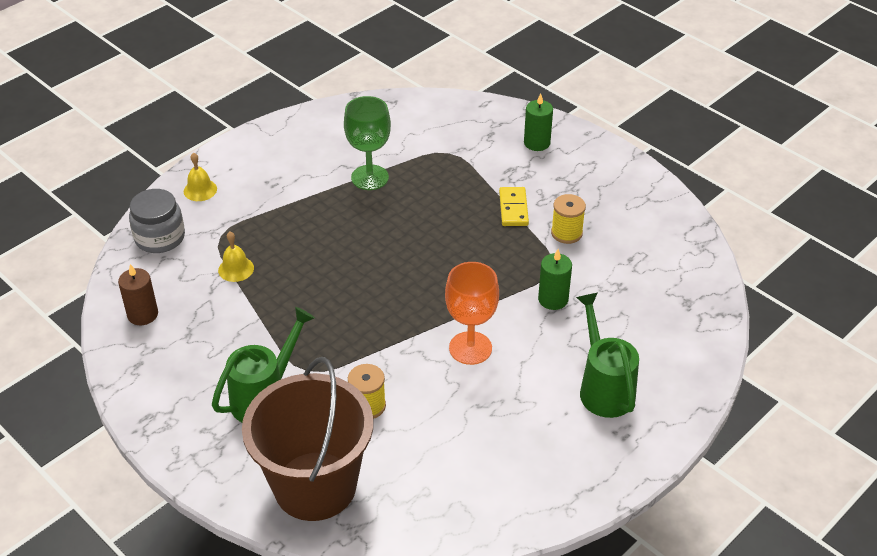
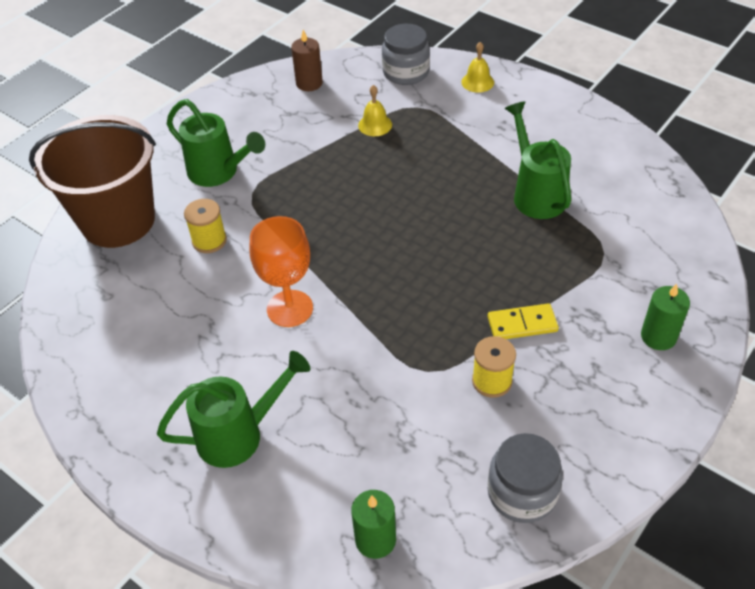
camera: 85 degrees right, 5 degrees up
(370, 177) = (536, 194): green goblet -> green watering can
(553, 299) = (373, 376): green candle -> green candle (375, 539)
(664, 232) = (522, 492): none -> grey jar

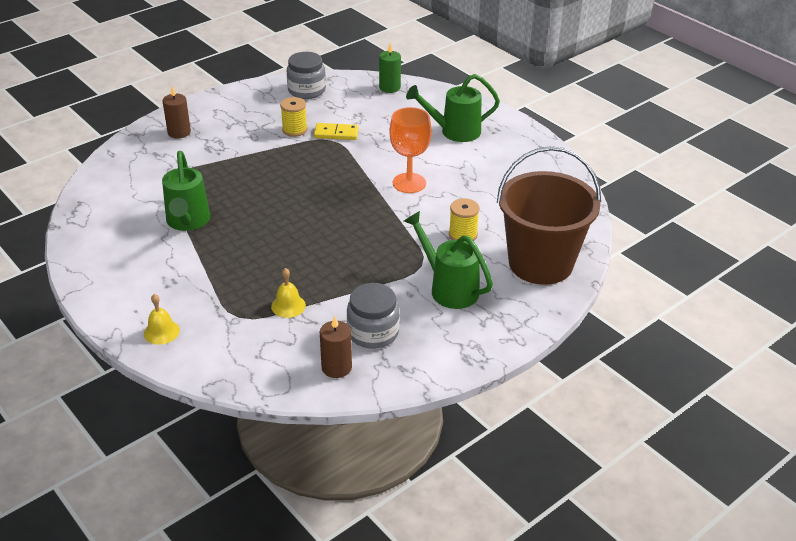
camera: 170 degrees left, 10 degrees down
(406, 72) = (227, 359): grey jar -> grey jar (373, 332)
(522, 324) = (257, 151): yellow domino -> yellow domino (336, 133)
(658, 336) = (179, 132): green candle -> brown candle

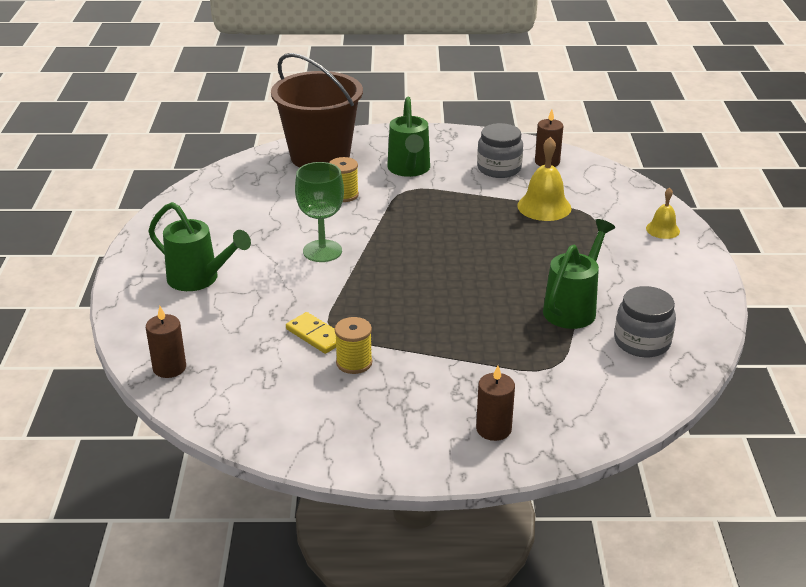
camera: 140 degrees left, 5 degrees down
(288, 306) = (544, 206): yellow bell -> yellow bell, size x1.66
(306, 90) = (267, 416): grey jar -> grey jar (642, 342)
(389, 87) = (169, 368): green candle -> brown candle
(409, 183) = (322, 251): orange goblet -> green goblet

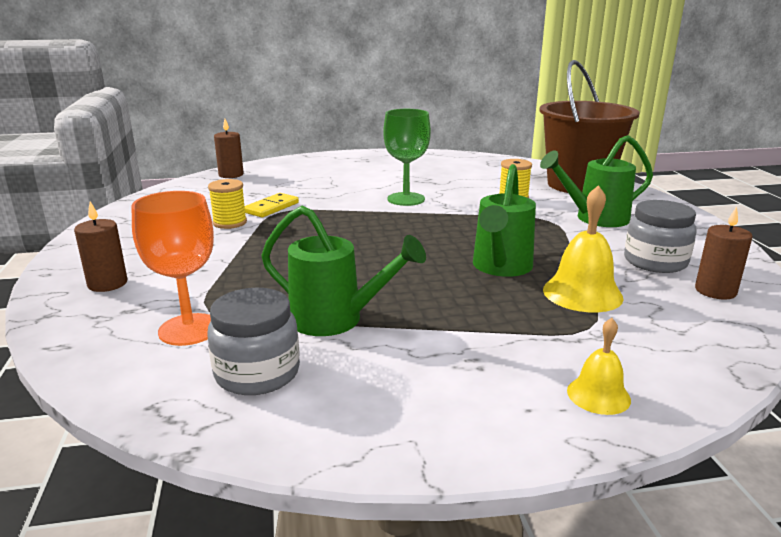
camera: 80 degrees right, 10 degrees down
(199, 279) = (346, 170): green watering can -> green watering can (500, 267)
(582, 374) = (189, 329): none -> orange goblet

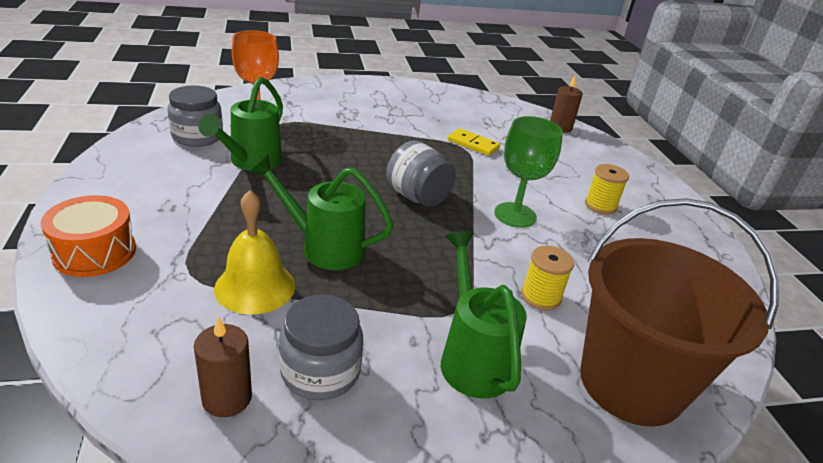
camera: 85 degrees right, 10 degrees up
(107, 284) = (327, 95): brown candle -> none
(230, 223) = (434, 128): yellow spool -> yellow spool (600, 206)
(390, 231) = (417, 197): none -> grey jar
(598, 395) = (94, 252): yellow bell -> orange drum

